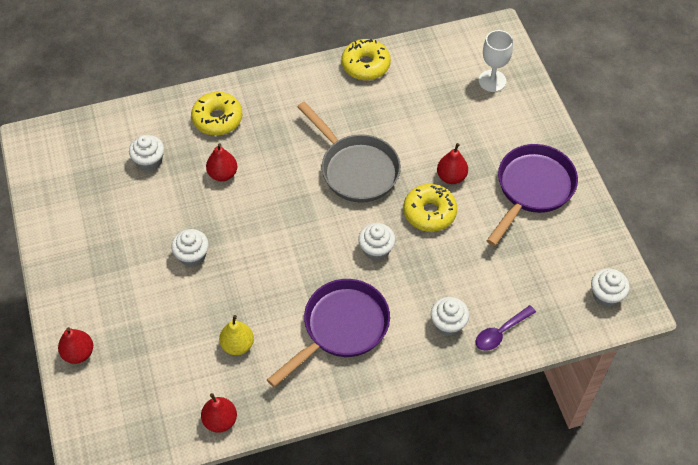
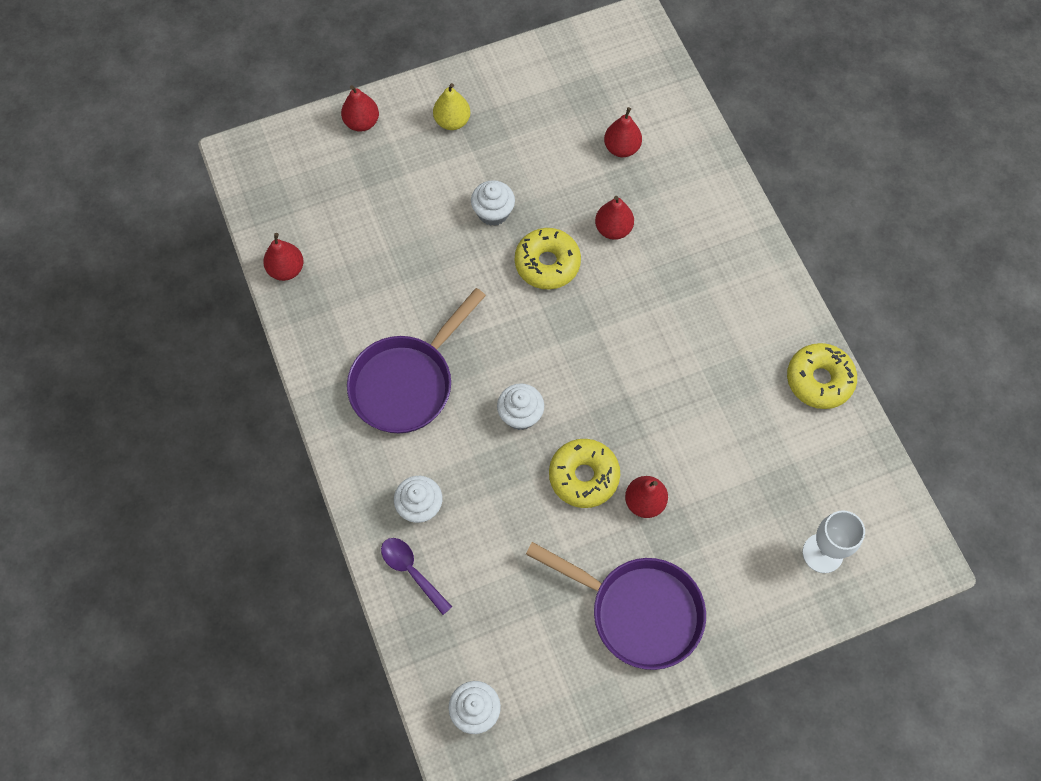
camera: 85 degrees right, 10 degrees up
(149, 161) = (621, 148): white cupcake -> red pear
(217, 119) = (697, 212): yellow donut -> yellow donut (547, 263)
(237, 345) = (379, 275): yellow pear -> yellow pear (452, 121)
(341, 328) = (407, 383): purple pan -> purple pan turned 90 degrees clockwise
(356, 169) = (641, 381): grey pan -> none

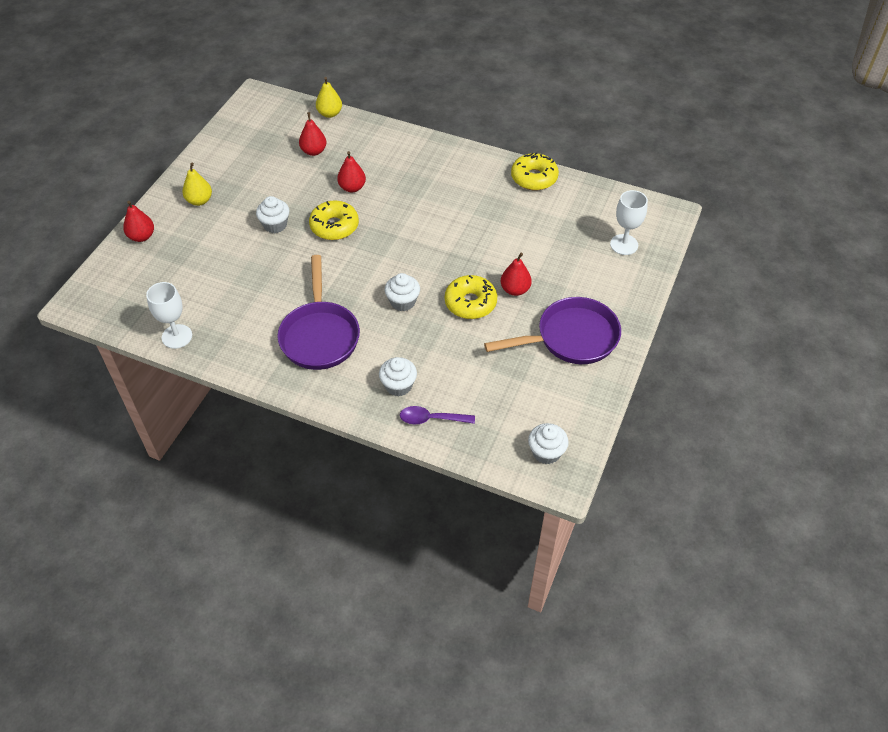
camera: 45 degrees left, 15 degrees down
(286, 269) = (177, 336): red pear -> white goblet
(688, 109) = (329, 113): none -> yellow pear

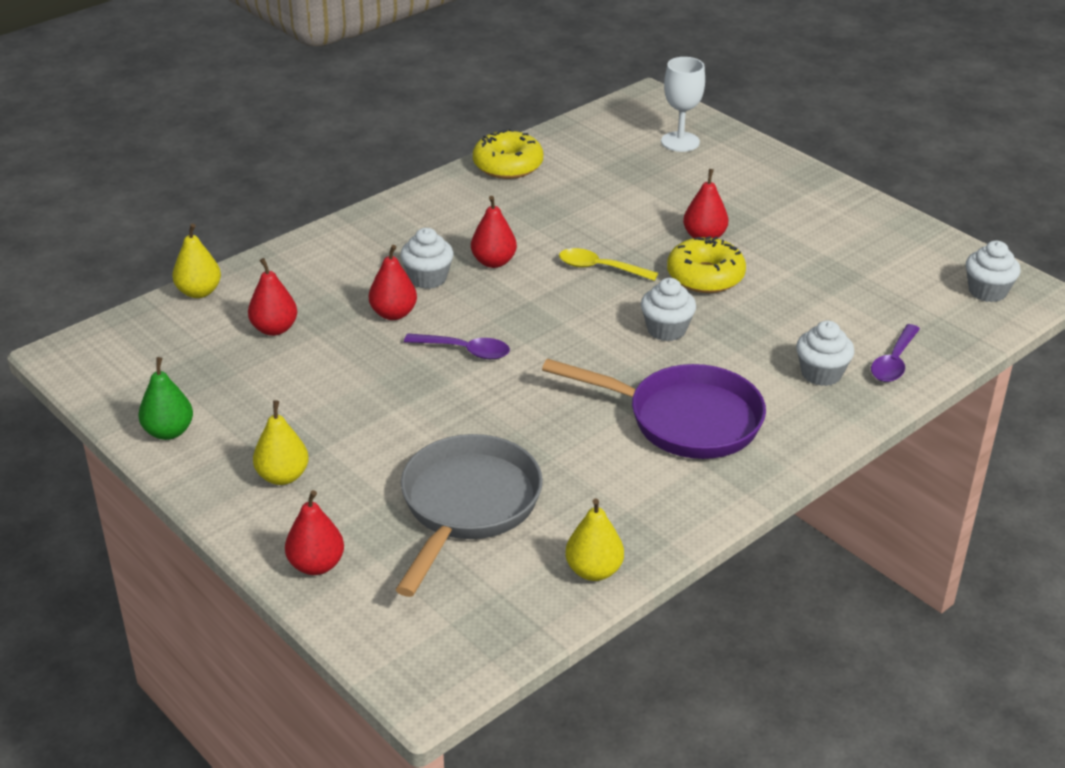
camera: 65 degrees left, 15 degrees down
(177, 336) = (593, 571): white goblet -> yellow pear
(205, 273) = (467, 507): none -> grey pan
(214, 151) = (169, 432): none -> green pear
(275, 225) = (413, 407): white cupcake -> white cupcake (428, 278)
(334, 226) = (465, 351): yellow donut -> purple spoon
(426, 208) = (493, 262): none -> red pear
(449, 253) = (600, 268): none -> yellow spoon
(571, 338) = (813, 222): purple pan -> none

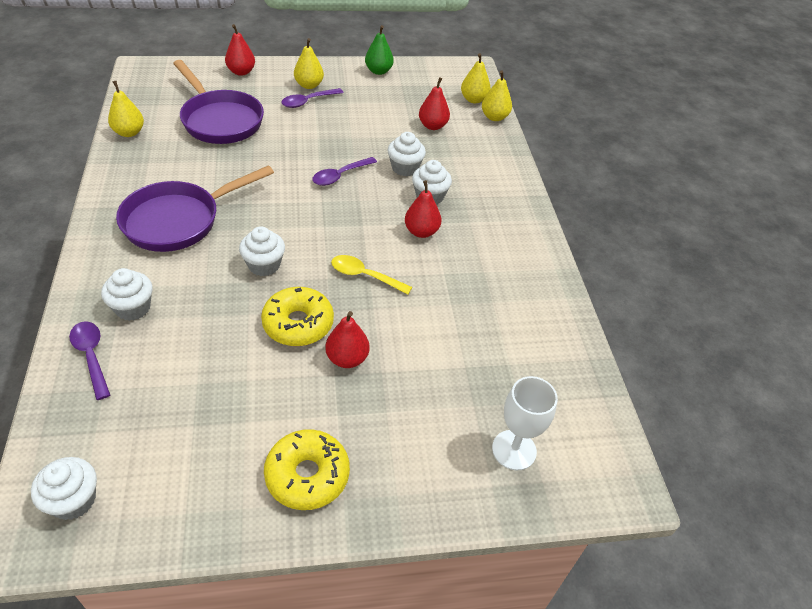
camera: 120 degrees right, 10 degrees up
(167, 322) = (473, 99): none -> yellow pear
(329, 454) = (308, 101): none -> purple spoon
(393, 314) = (405, 168): red pear -> white cupcake
(467, 507) = (220, 120): grey pan -> purple pan
(508, 165) = (552, 307): yellow donut -> yellow donut (307, 475)
(600, 268) = (364, 276): yellow spoon -> yellow spoon turned 120 degrees counterclockwise

